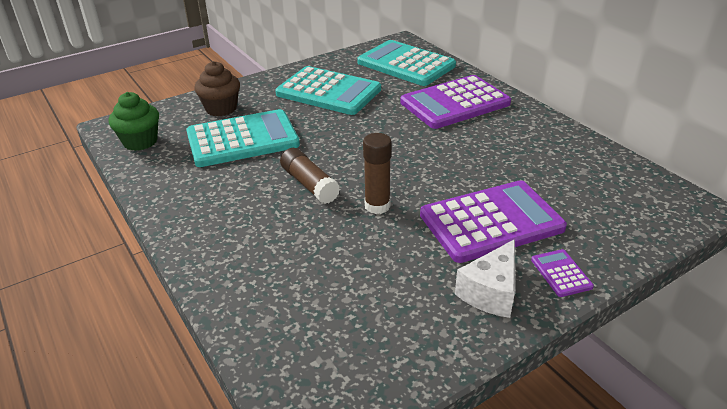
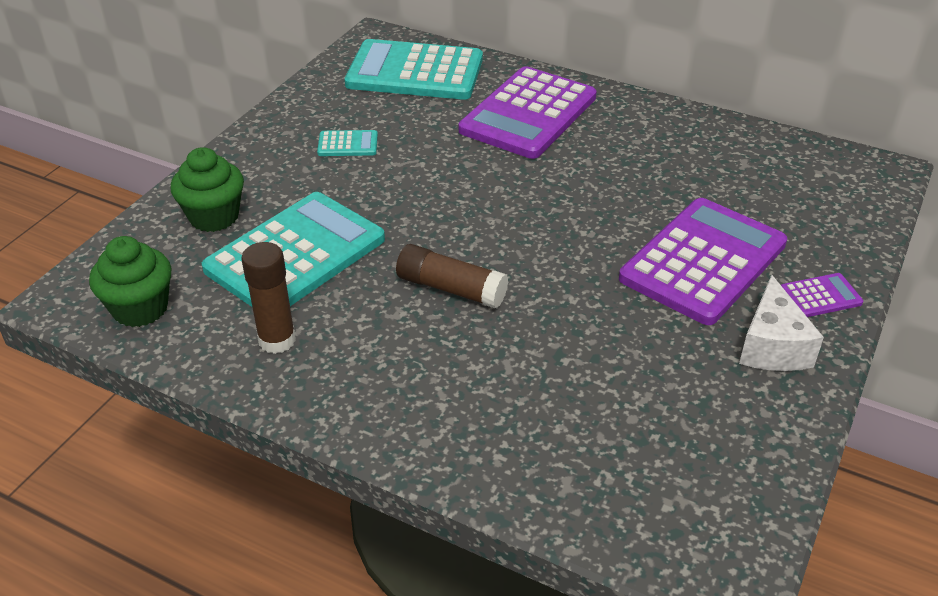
camera: 30 degrees left, 5 degrees up
(221, 108) = (214, 217): brown cupcake -> green cupcake
(328, 92) = (348, 144): turquoise calculator -> turquoise calculator, size x0.42
(377, 206) = (561, 288): brown glue stick -> brown glue stick (277, 340)
(561, 273) = (820, 296): purple calculator -> purple calculator turned 120 degrees clockwise

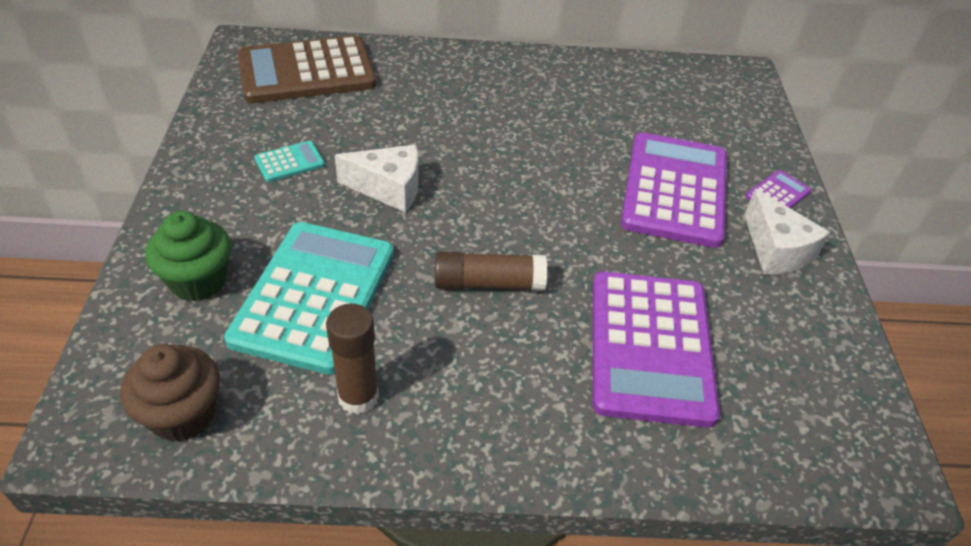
camera: 30 degrees left, 5 degrees up
(140, 308) = (183, 414): green cupcake -> brown cupcake
(415, 72) = (306, 71): turquoise calculator -> brown calculator
(418, 187) = (389, 189): none -> white cheese
(528, 114) = (440, 89): purple calculator -> purple calculator (650, 347)

